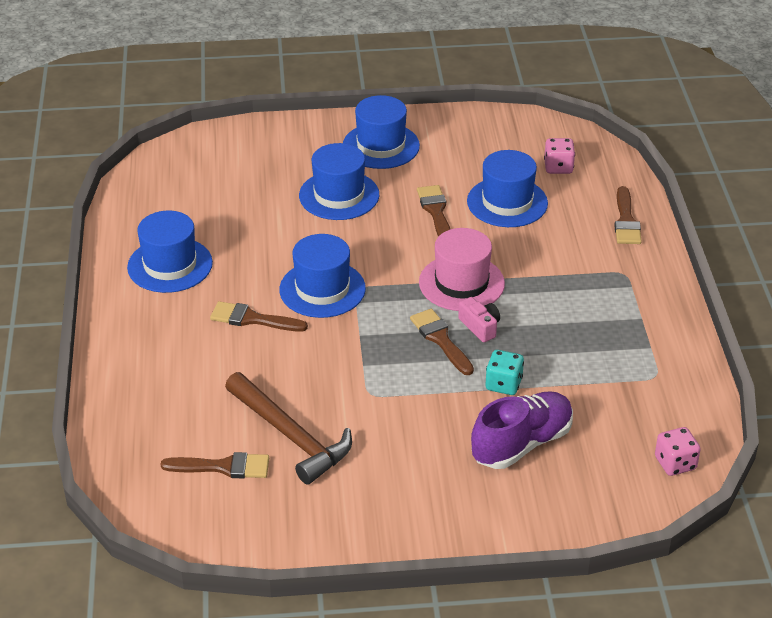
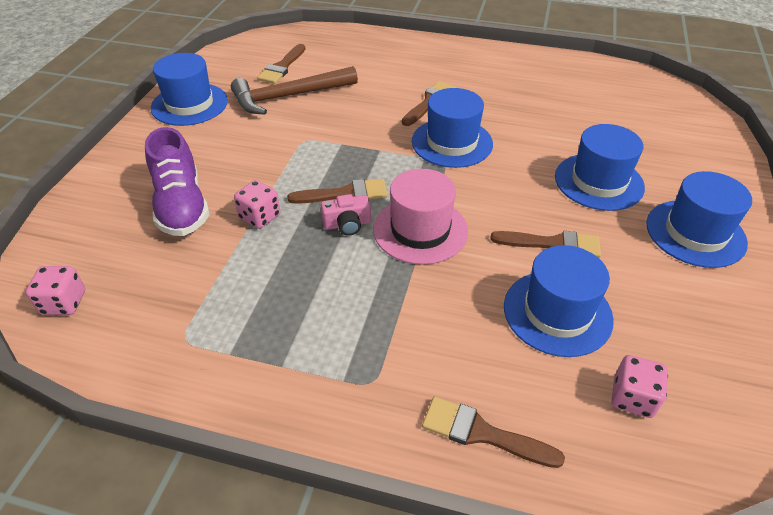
camera: 110 degrees right, 5 degrees up
(170, 265) = (516, 77): blue hat -> blue hat (189, 104)
(503, 384) = (260, 217): turquoise dice -> pink dice

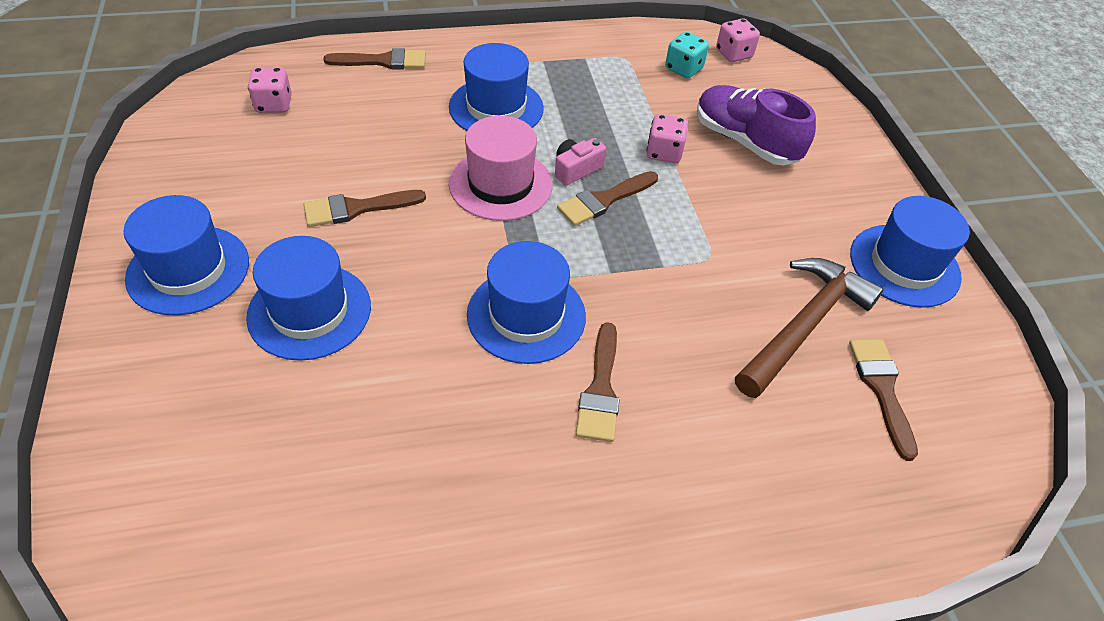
camera: 150 degrees right, 5 degrees up
(140, 300) = (683, 69): none -> turquoise dice
(557, 312) = (342, 146): blue hat -> blue hat (496, 108)

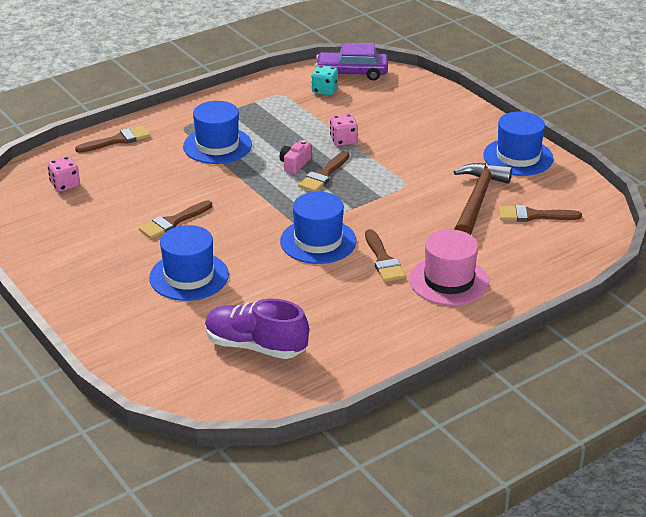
camera: 20 degrees left, 15 degrees down
(188, 270) = (95, 280): blue hat -> none
(500, 184) = (253, 185): pink hat -> pink hat (449, 281)
(733, 54) = (352, 73): pink dice -> purple car
(745, 141) = (389, 120): purple shoe -> purple shoe (255, 346)
(881, 389) = (533, 215): brown brush -> brown brush turned 60 degrees counterclockwise

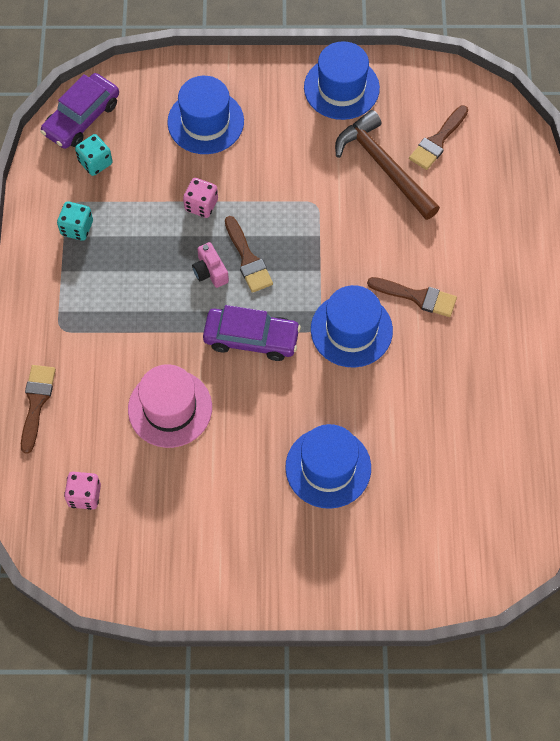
camera: 55 degrees left, 30 degrees up
(173, 222) = (229, 433): brown brush -> none
(217, 145) = (122, 318): blue hat -> blue hat (205, 122)
(255, 346) = (468, 471): purple shoe -> none
(260, 201) = (251, 338): none -> purple car
(266, 103) = (77, 228): none -> turquoise dice
(449, 281) = (482, 267): pink hat -> pink hat (170, 408)

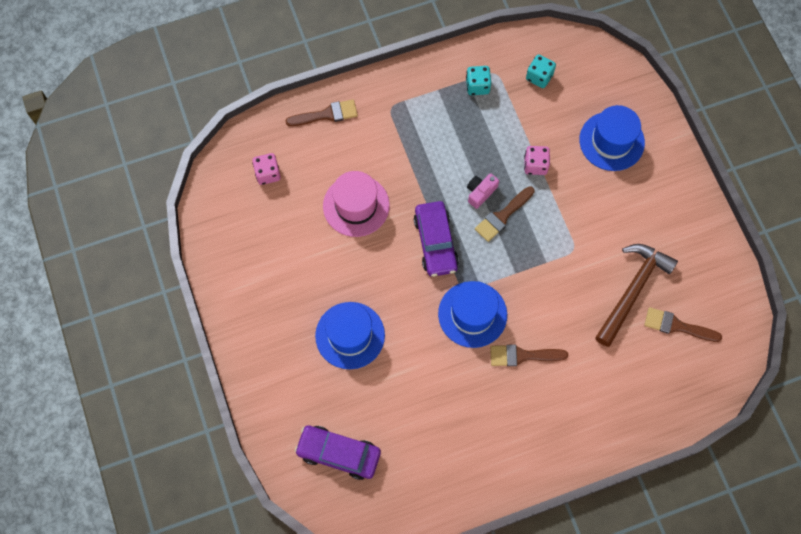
camera: 70 degrees right, 5 degrees up
(81, 118) = (574, 52): purple car -> purple car (338, 453)
(341, 88) = (692, 232): blue hat -> none
(417, 297) = (522, 355): brown brush -> brown brush turned 90 degrees clockwise

